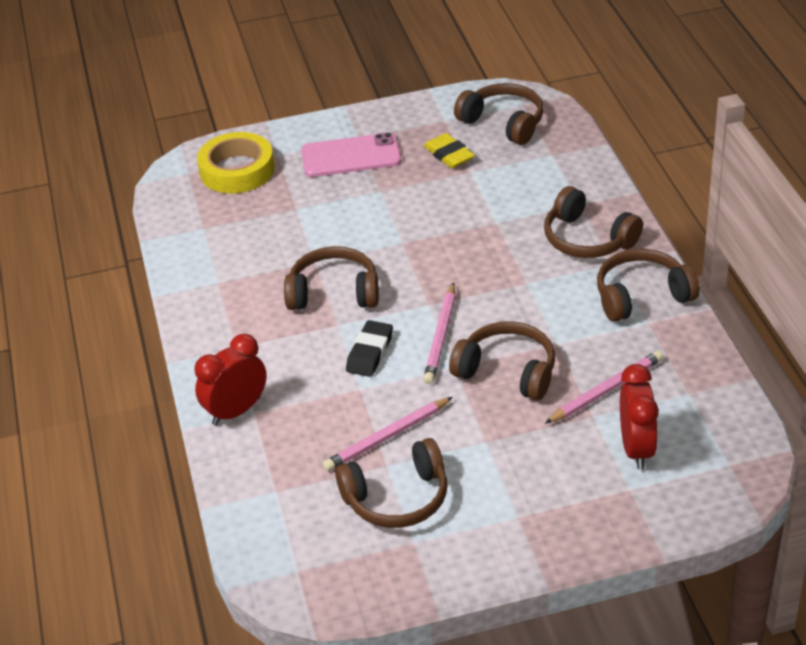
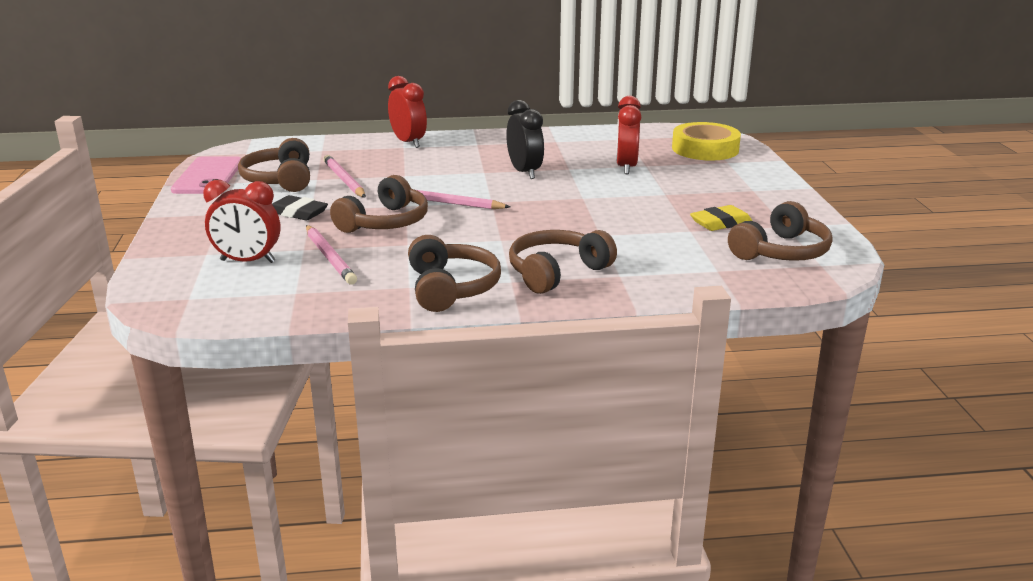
camera: 95 degrees right, 15 degrees down
(306, 221) = (626, 167): none -> red clock
(334, 292) = (524, 172): brown headphones -> black clock
(351, 156) = (722, 186): pink phone -> pink phone (208, 176)
(370, 352) = (443, 179): black eraser -> black eraser (298, 213)

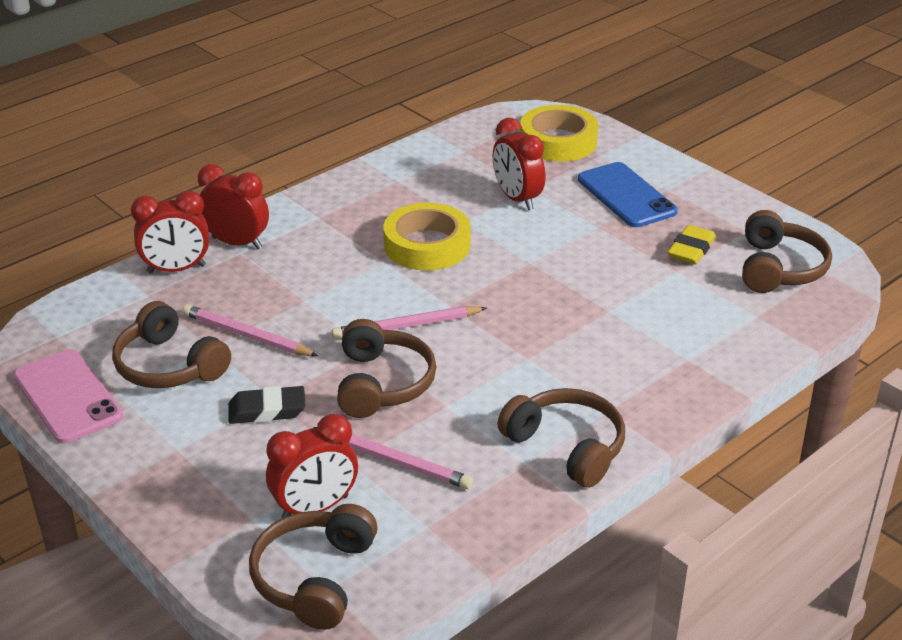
camera: 35 degrees left, 10 degrees up
(355, 144) = (176, 269): none -> red clock
(524, 172) = (427, 245): black clock -> yellow tape
(556, 272) = (632, 380): brown headphones -> brown headphones (314, 578)
(714, 185) = (626, 195): none -> blue phone

